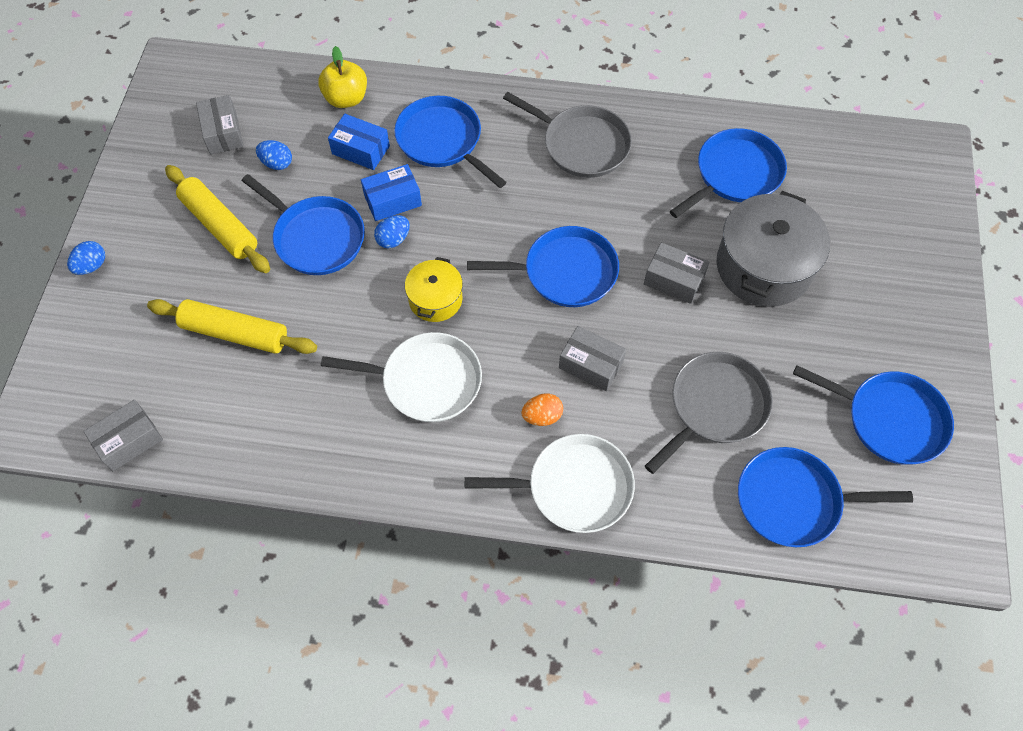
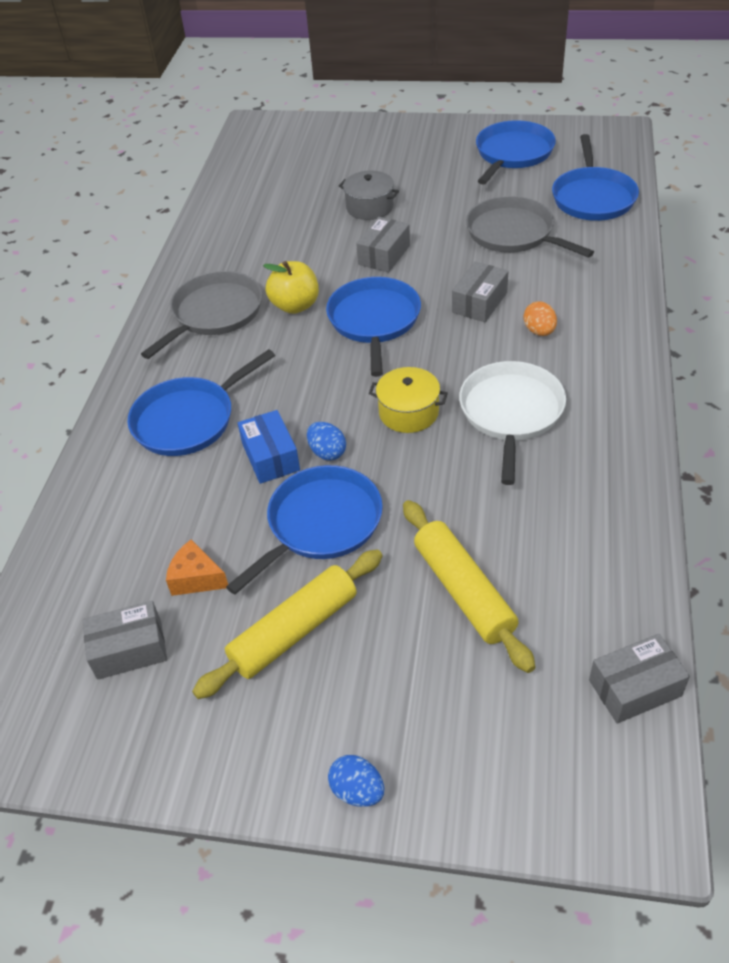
camera: 85 degrees left, 15 degrees down
(129, 441) = (635, 688): grey box -> grey box turned 75 degrees counterclockwise
(235, 333) = (463, 591): yellow rolling pin -> yellow rolling pin turned 45 degrees counterclockwise
(277, 163) = (196, 578): blue egg -> orange cheese
(346, 98) = (100, 514): yellow apple -> yellow apple (295, 305)
(360, 150) = (189, 493): blue box -> none
(574, 487) = (608, 310): white pan -> none
(735, 174) = (266, 220): blue pan -> none
(763, 266) = (369, 207): grey pot -> grey pot, size x0.55

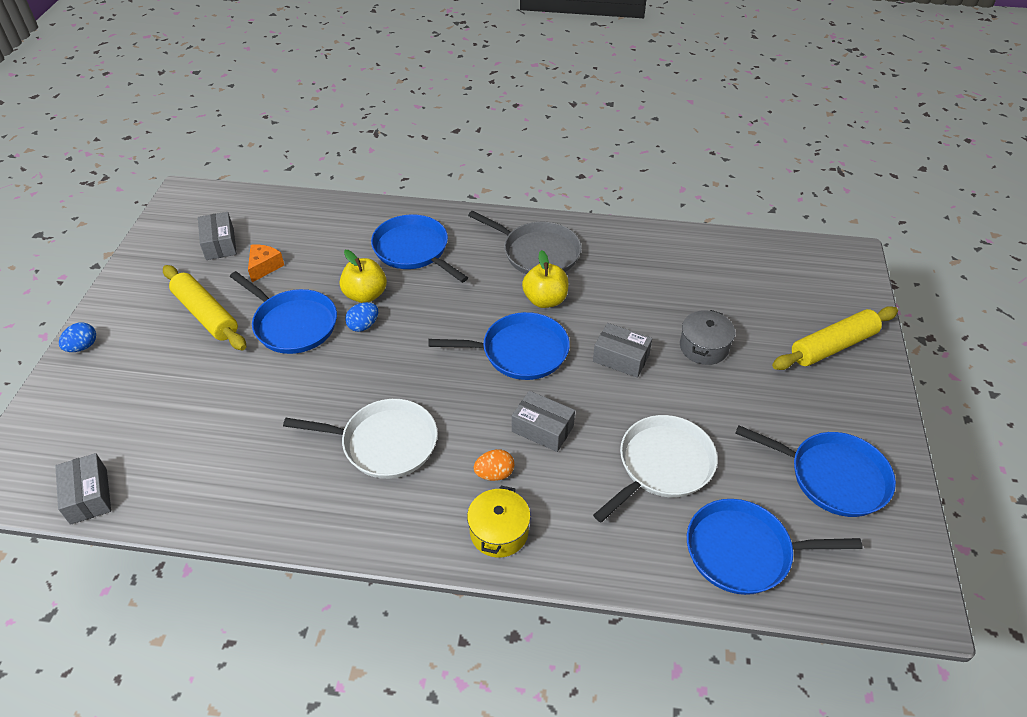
camera: 85 degrees right, 0 degrees up
(270, 457) = (365, 295): blue box -> yellow apple
(408, 412) = (398, 374): yellow pot -> yellow pot (499, 532)
(463, 591) = (207, 402): yellow rolling pin -> yellow rolling pin (833, 346)
(513, 233) = (662, 465): grey pan -> white pan

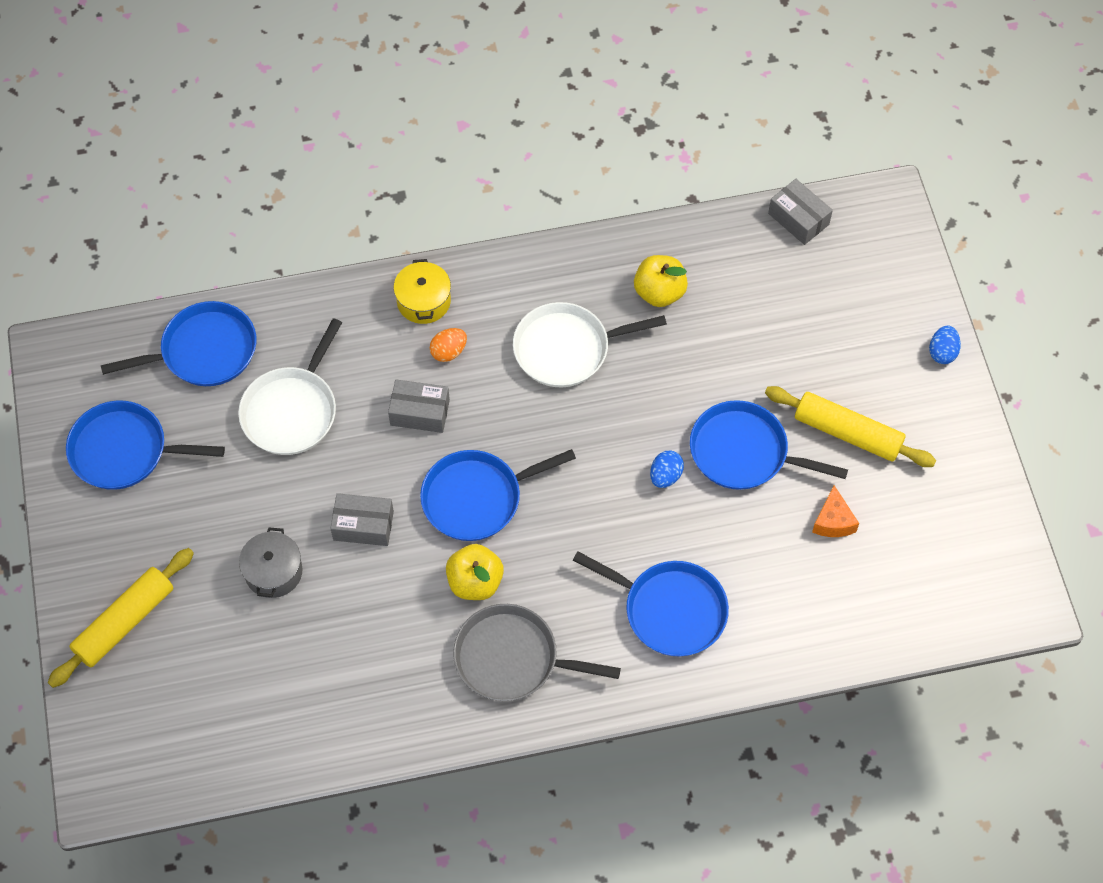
camera: 160 degrees right, 15 degrees up
(220, 244) = (913, 538): grey box -> none
(365, 295) = (688, 519): yellow apple -> yellow apple (659, 292)

